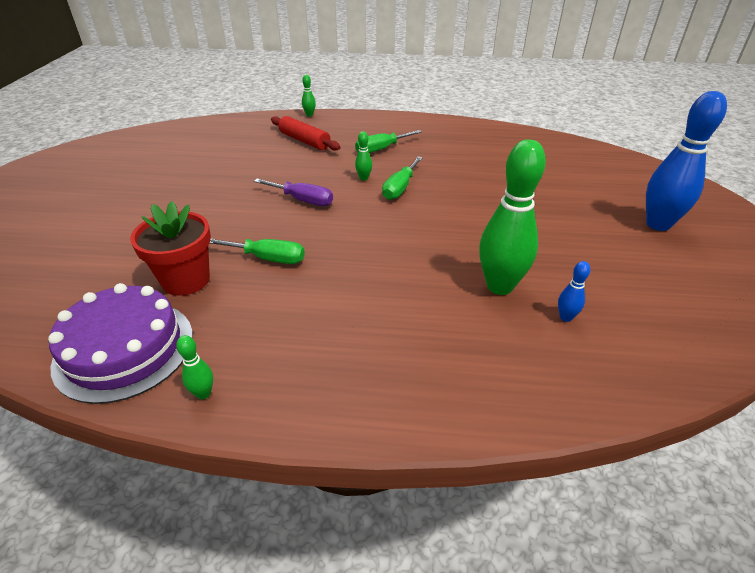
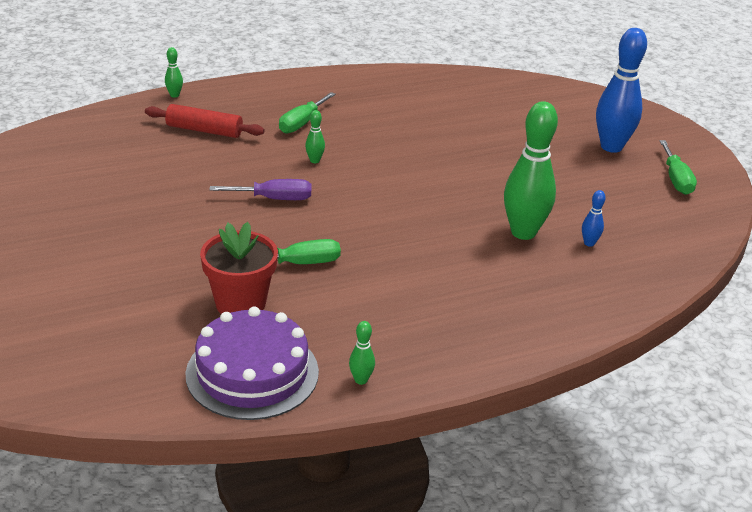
camera: 30 degrees left, 5 degrees down
(400, 188) = (361, 163): green screwdriver -> green screwdriver (676, 179)

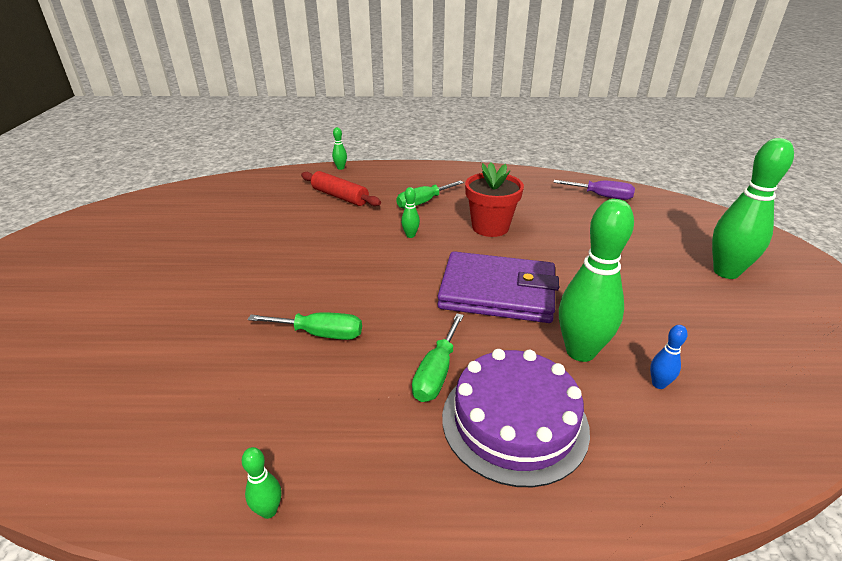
camera: 25 degrees right, 0 degrees up
(240, 303) = (229, 366): red flower pot -> red flower pot (490, 227)
(252, 372) = (166, 459): purple cake -> purple cake (514, 421)
(274, 199) = (348, 263): purple screwdriver -> purple screwdriver (602, 196)
(431, 199) = (497, 292): none -> purple wallet
(611, 147) = (726, 272): blue bowling pin -> green bowling pin
(676, 179) = (801, 324): green screwdriver -> green screwdriver (436, 373)

